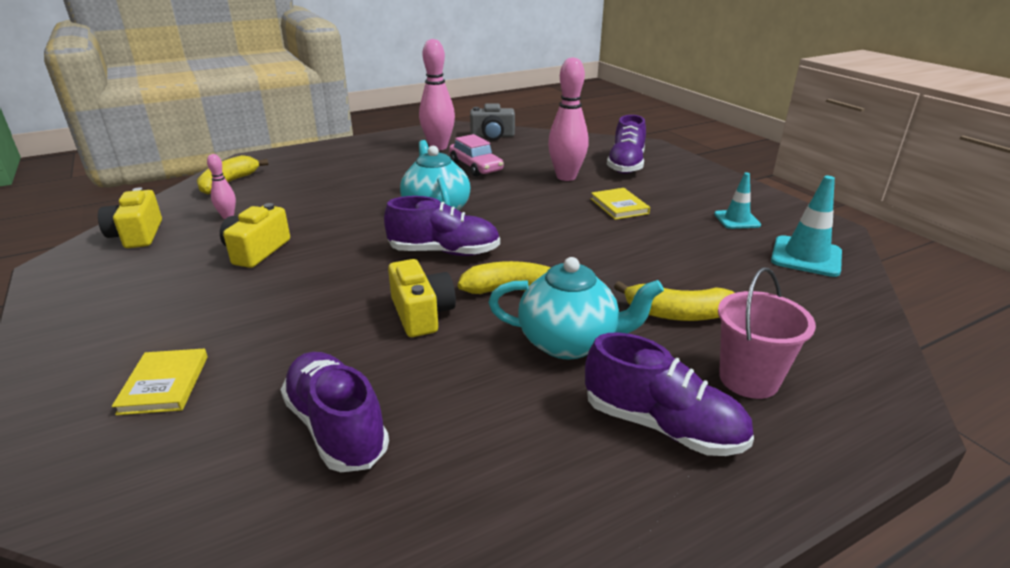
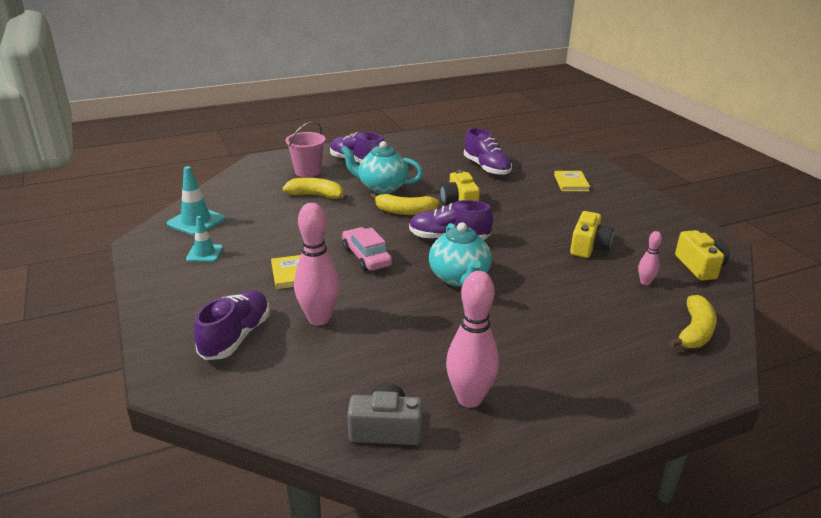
camera: 175 degrees left, 0 degrees up
(476, 167) = (418, 345): pink car -> pink car (366, 257)

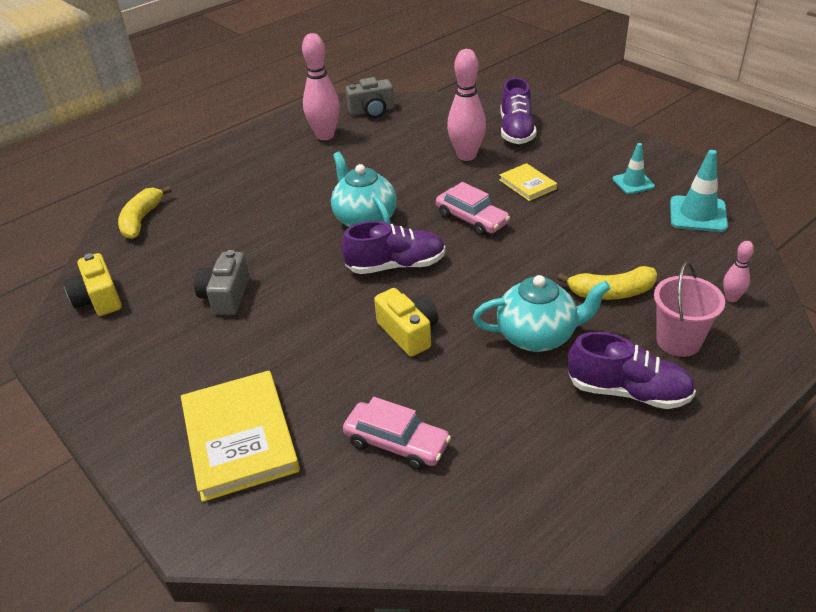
camera: 165 degrees right, 10 degrees up
(404, 211) = (473, 295): yellow banana -> none
(486, 168) = (397, 443): purple shoe -> pink car
(571, 183) = (240, 437): yellow book -> yellow book, size x1.91
(588, 247) = (226, 296): yellow camera -> grey camera
(645, 282) = (171, 261): pink bowling pin -> pink bowling pin (731, 298)

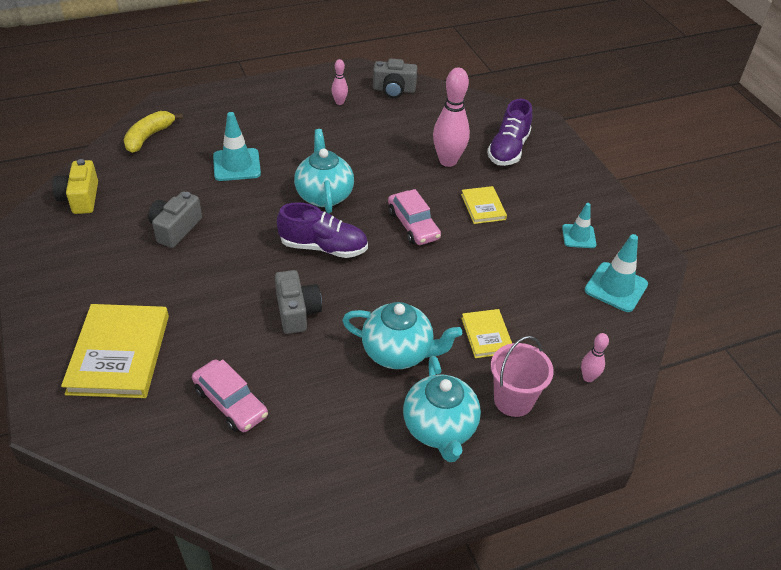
camera: 15 degrees right, 5 degrees up
(255, 218) = (236, 165): none -> turquoise traffic cone
(325, 135) = (339, 102): pink bowling pin -> pink bowling pin, size x0.49
(409, 332) = (297, 311): yellow camera -> grey camera
(611, 292) = (486, 335): yellow banana -> yellow book
(628, 392) = (440, 429): purple shoe -> turquoise teapot

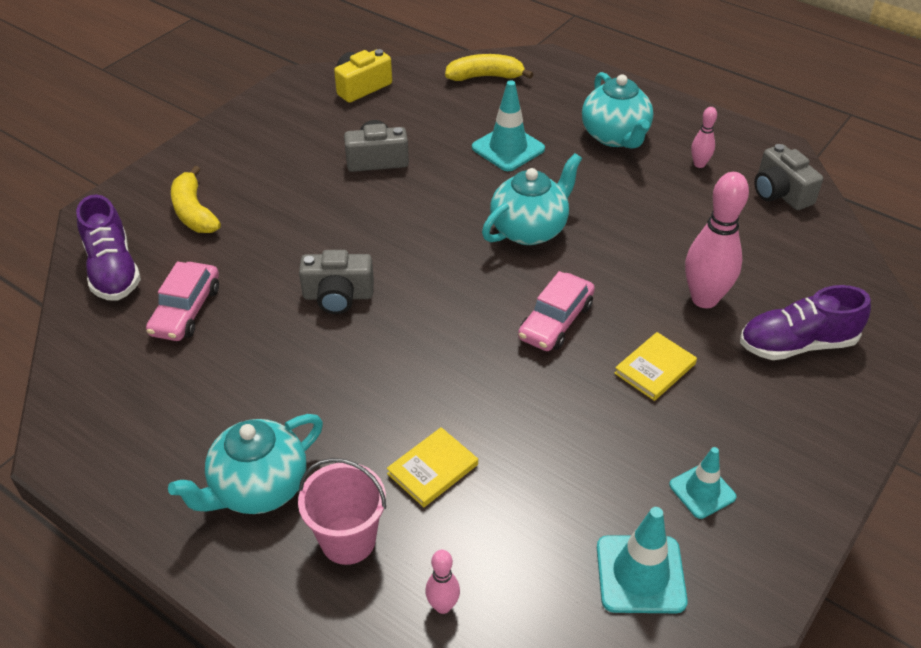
camera: 60 degrees right, 0 degrees up
(119, 354) = (194, 212): yellow book -> yellow banana
(297, 311) = (338, 296): grey camera -> grey camera turned 45 degrees clockwise
(323, 247) = (448, 269): purple shoe -> purple shoe (113, 270)
(398, 352) = (343, 402): turquoise teapot -> turquoise teapot (615, 136)

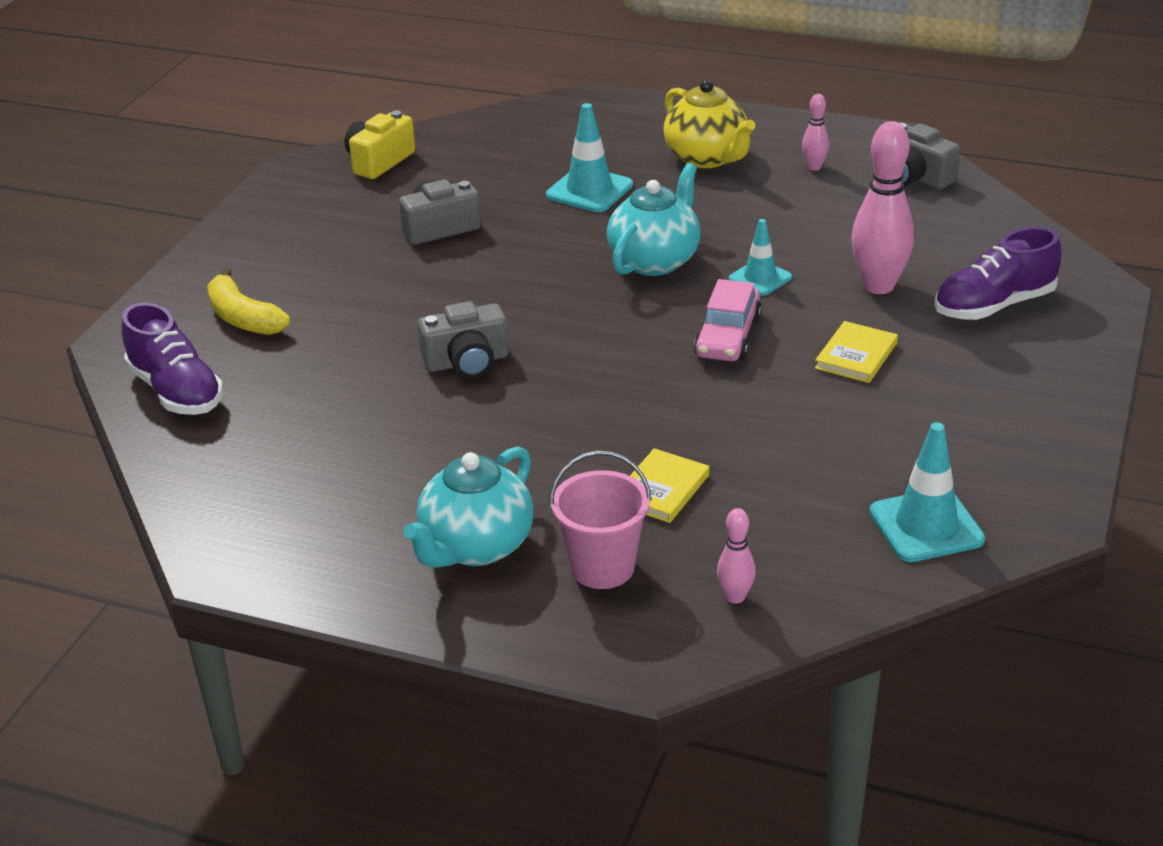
camera: 15 degrees left, 10 degrees down
(186, 310) = (292, 411): pink car -> none
(485, 77) = (525, 127): yellow banana -> none
(615, 136) = (707, 158): turquoise teapot -> yellow teapot
(702, 491) = (955, 446): turquoise traffic cone -> turquoise traffic cone (760, 278)

